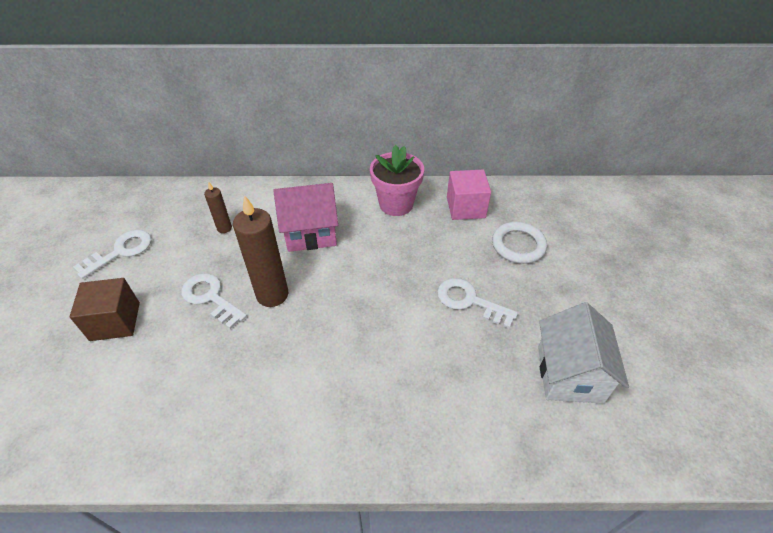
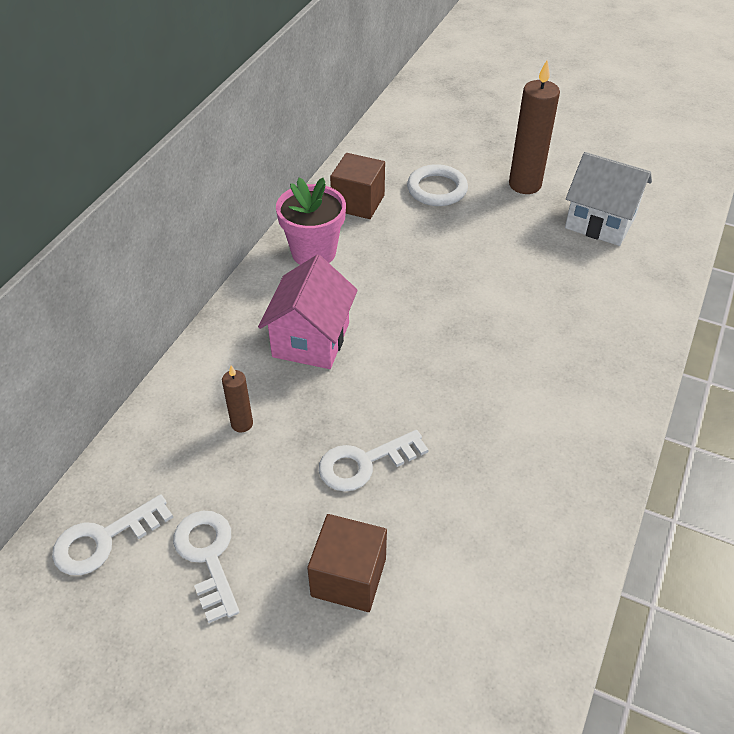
camera: 65 degrees left, 0 degrees up
(272, 295) = (394, 401): brown candle -> brown candle (525, 184)
(465, 207) = (358, 202): pink cube -> brown cube
(469, 301) = (489, 249): white key -> white key (103, 540)

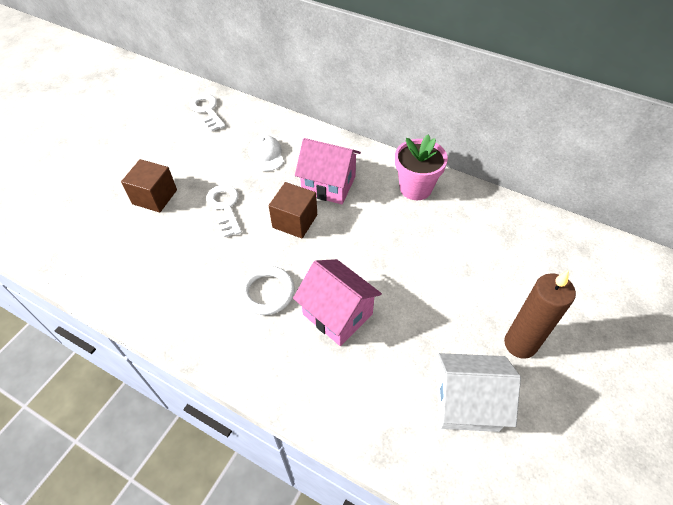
camera: 95 degrees right, 5 degrees up
(208, 556) = (186, 145): white key -> none
(242, 424) = (266, 155): brown candle -> white cap
(358, 202) = (477, 216): brown cube -> brown cube (295, 221)
(437, 189) = (502, 271): white ring -> white ring (267, 292)
(527, 318) = (337, 314): none -> pink house
(600, 222) = (466, 403): white house -> white house turned 60 degrees clockwise

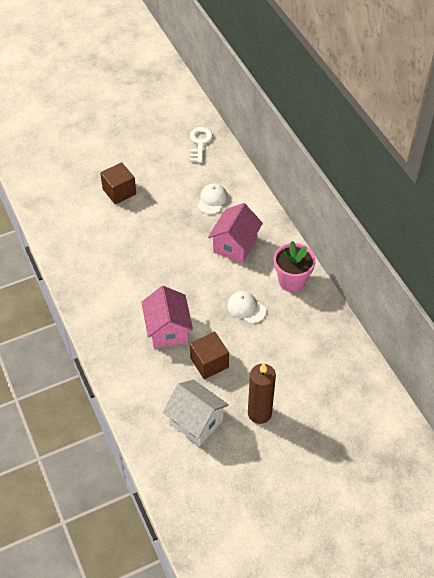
camera: 35 degrees right, 0 degrees up
(225, 207) = (156, 223): white key -> none
(267, 292) = (138, 292): white ring -> none
(295, 221) = (192, 257): brown cube -> brown cube (209, 363)
(329, 185) = (235, 245): pink house -> pink house turned 60 degrees clockwise
(398, 240) = (246, 308): none -> white cap

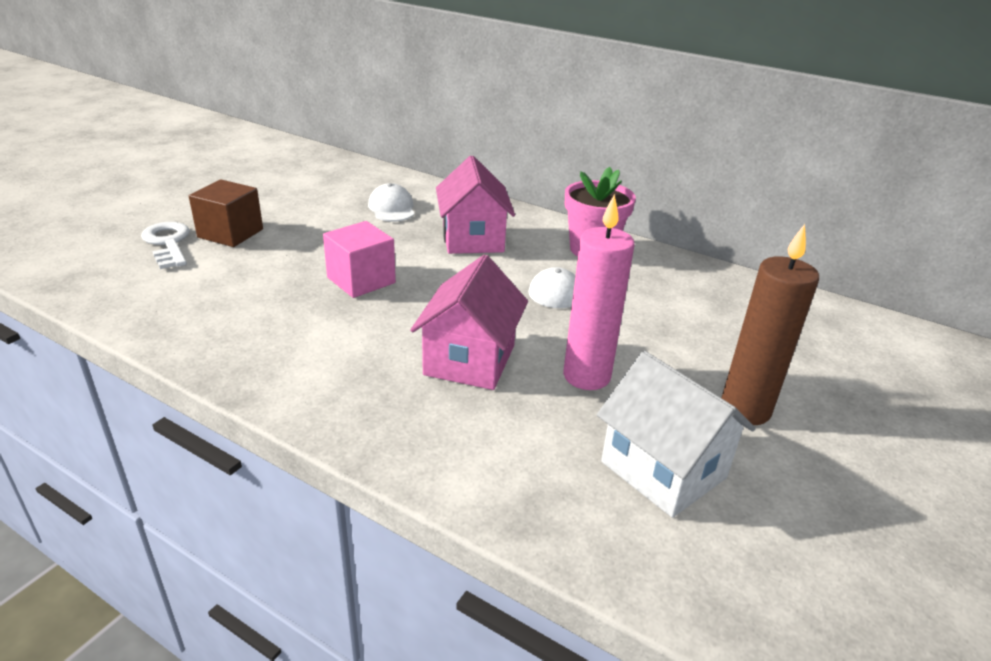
camera: 35 degrees left, 20 degrees down
(157, 255) = (361, 280): none -> pink cube
(168, 330) = (469, 360): pink house -> pink house turned 60 degrees clockwise
(196, 421) = (663, 469): white house -> white house turned 45 degrees clockwise
(200, 142) = (321, 167): white key -> white key (168, 243)
(209, 363) = (586, 376): brown cube -> pink candle

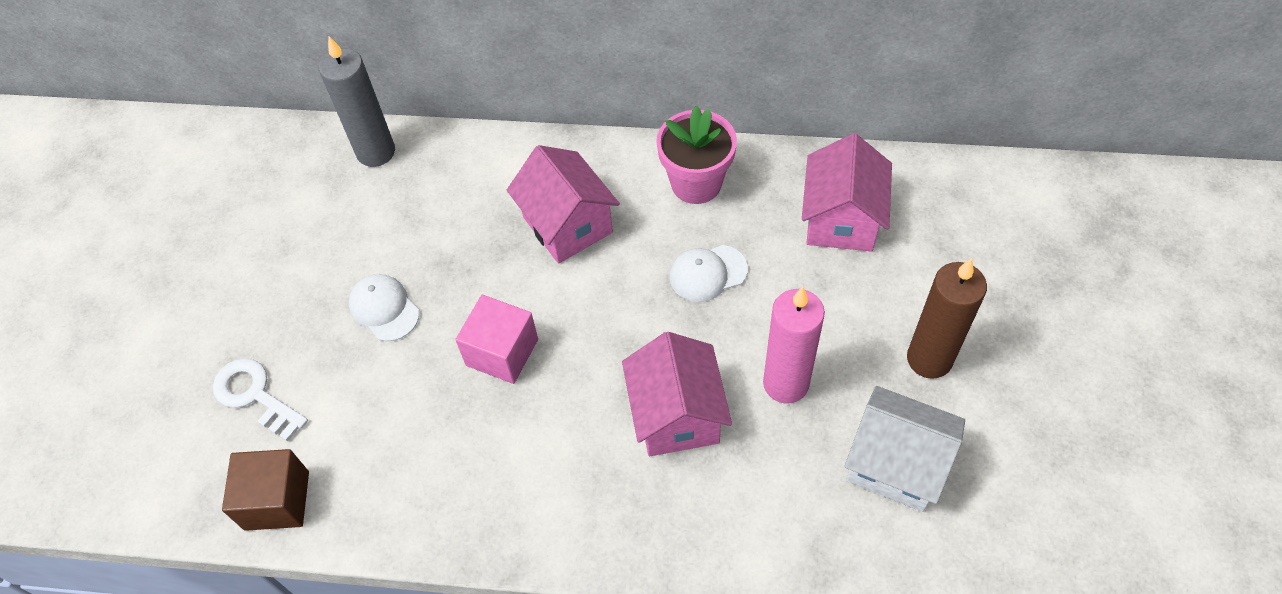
camera: 20 degrees left, 25 degrees up
(230, 233) = (307, 344): brown cube -> brown cube (277, 500)
(371, 174) = (376, 152): none -> grey candle
(392, 208) = (445, 209): white cap -> white cap (384, 309)
(707, 302) = (841, 219): none -> pink house

